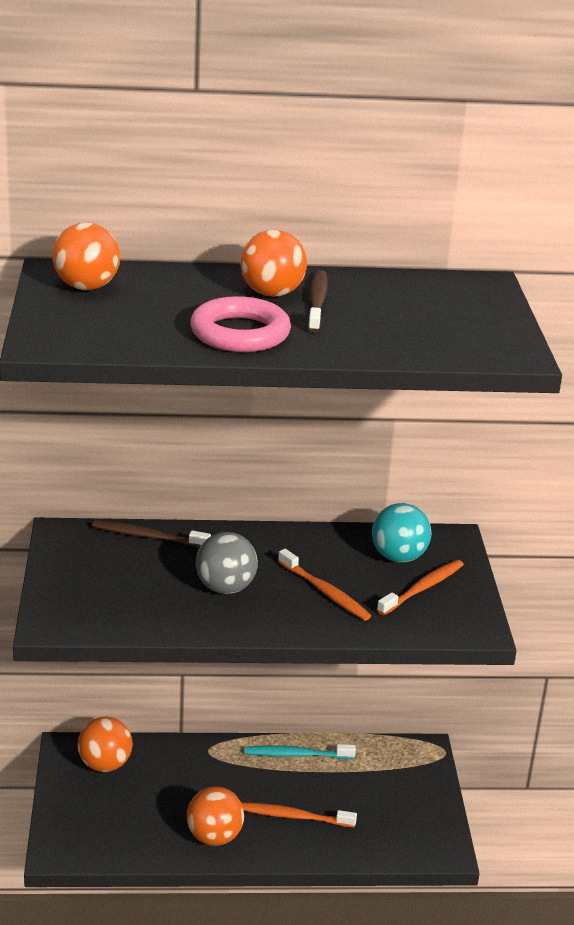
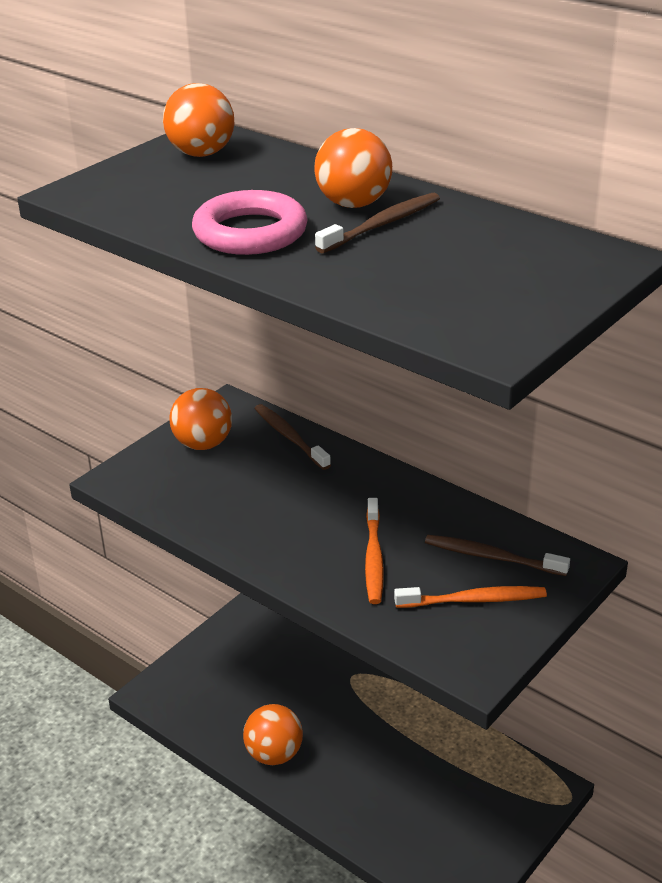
camera: 45 degrees right, 5 degrees up
(105, 764) = (259, 642): orange ball -> orange ball (203, 444)
(225, 588) = (291, 512): grey ball -> none
(295, 817) = (359, 778): orange toothbrush -> none
(297, 755) = (423, 722): turquoise toothbrush -> none
(398, 557) = (492, 557): turquoise ball -> brown toothbrush

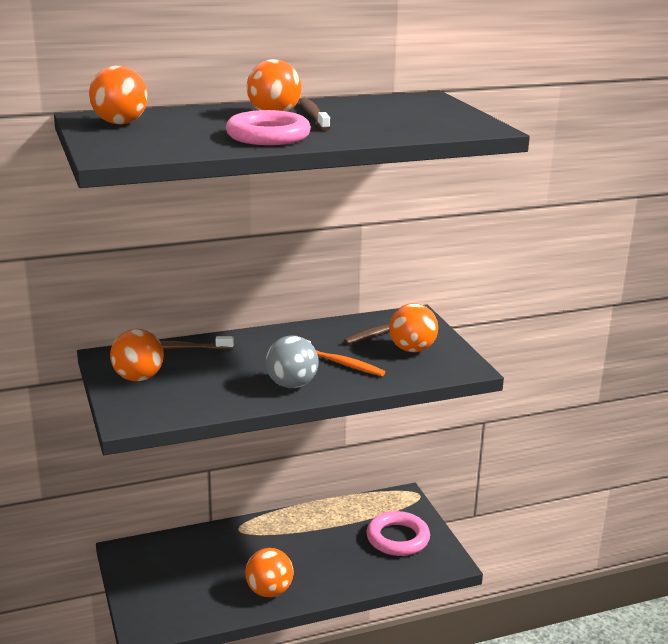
camera: 60 degrees left, 10 degrees down
(285, 546) = (291, 384): none -> grey ball
(461, 820) = (397, 538): none -> pink ring
(473, 600) = (412, 349): orange toothbrush -> orange ball

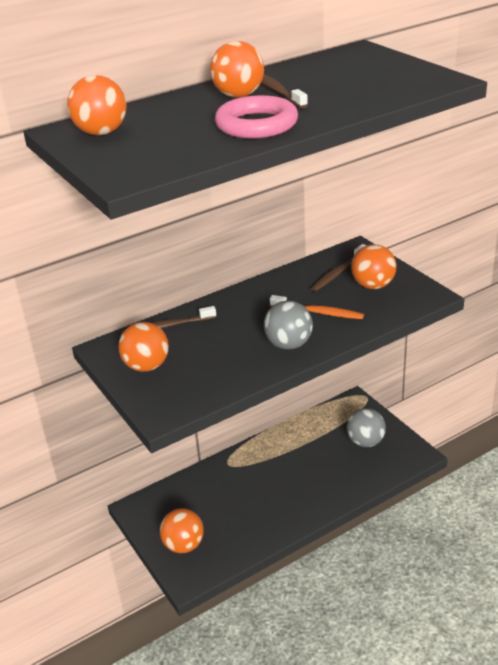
camera: 10 degrees left, 10 degrees up
(269, 591) = (279, 516): orange ball -> orange ball (183, 545)
(397, 538) = (365, 442): pink ring -> grey ball

